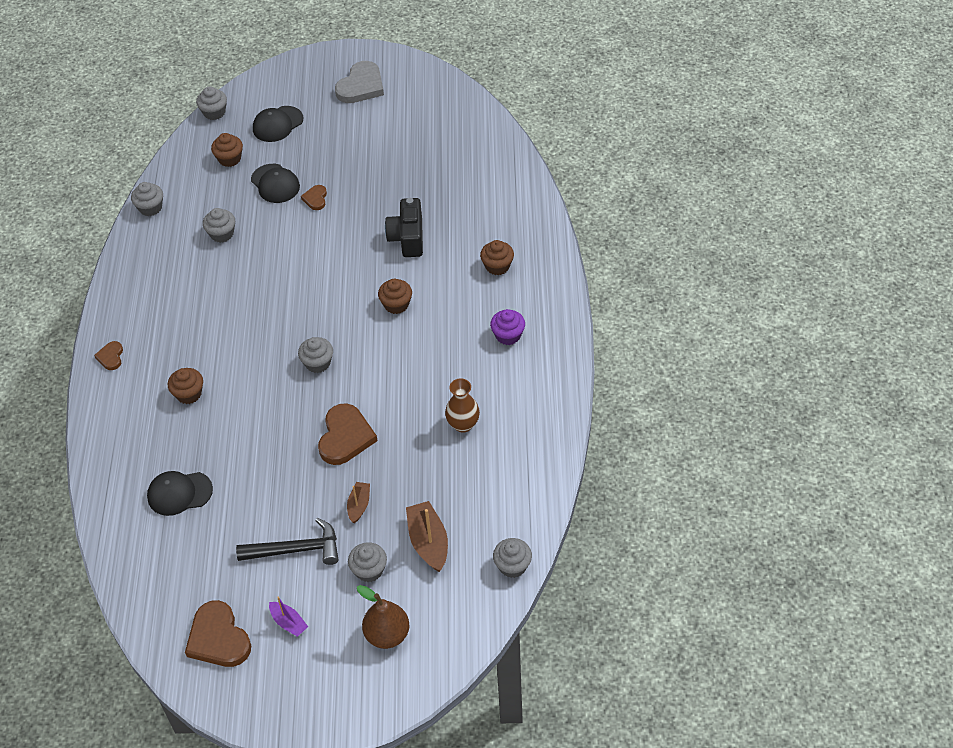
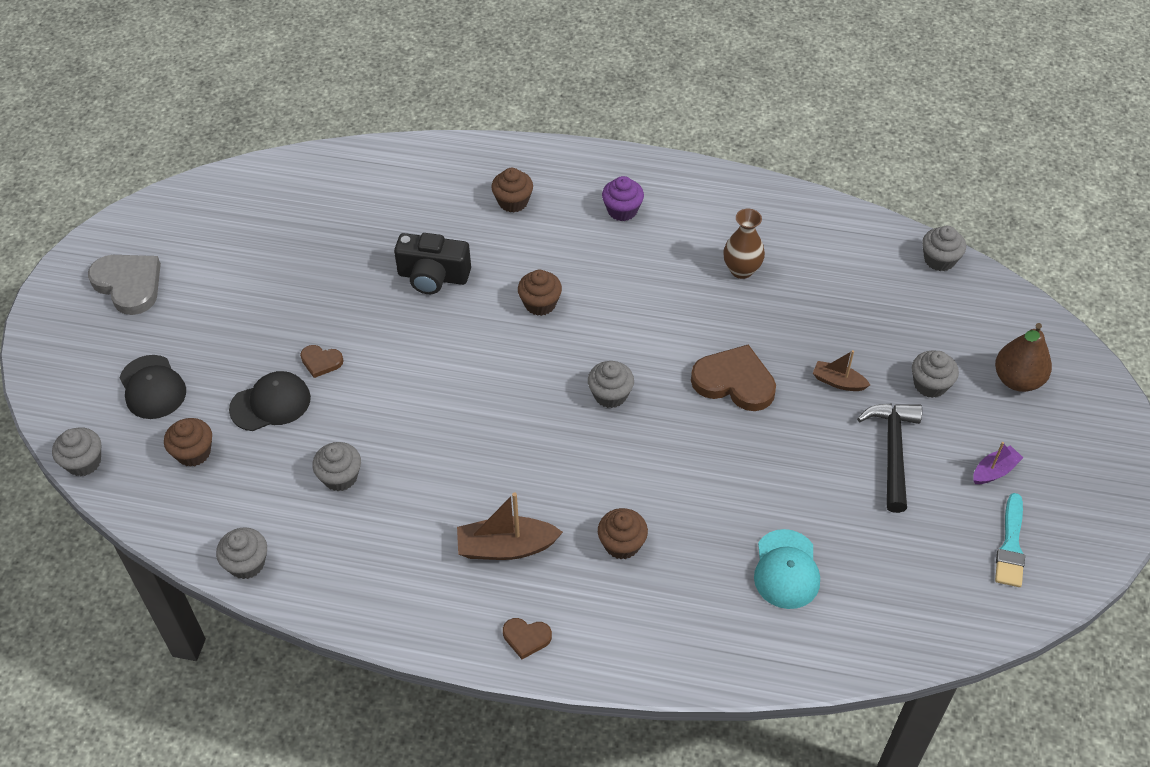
camera: 80 degrees left, 0 degrees up
(179, 493) = (786, 569): black cap -> turquoise cap
(218, 638) = (1011, 546): brown heart -> turquoise brush
(428, 542) = (899, 325): brown boat -> brown boat (506, 547)

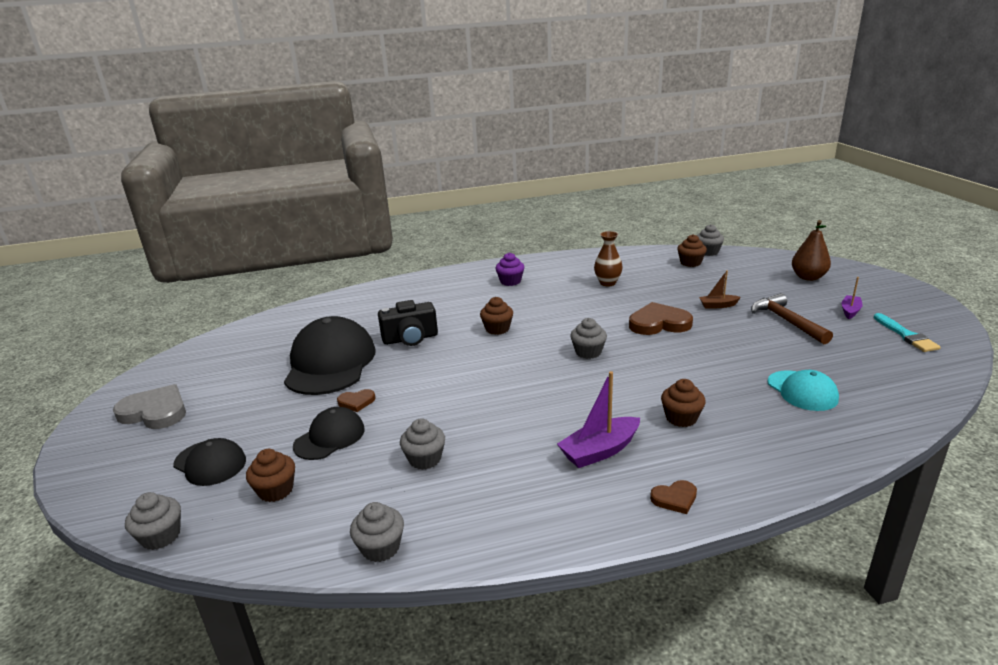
camera: 25 degrees left, 25 degrees down
(326, 282) = (330, 363): none -> black cap
(506, 547) = (600, 451): brown boat -> purple boat
(513, 202) = (437, 296): brown cupcake -> brown cupcake (690, 263)
(892, 451) = (786, 321): black hammer -> brown hammer
(930, 384) = (768, 292): grey cupcake -> none

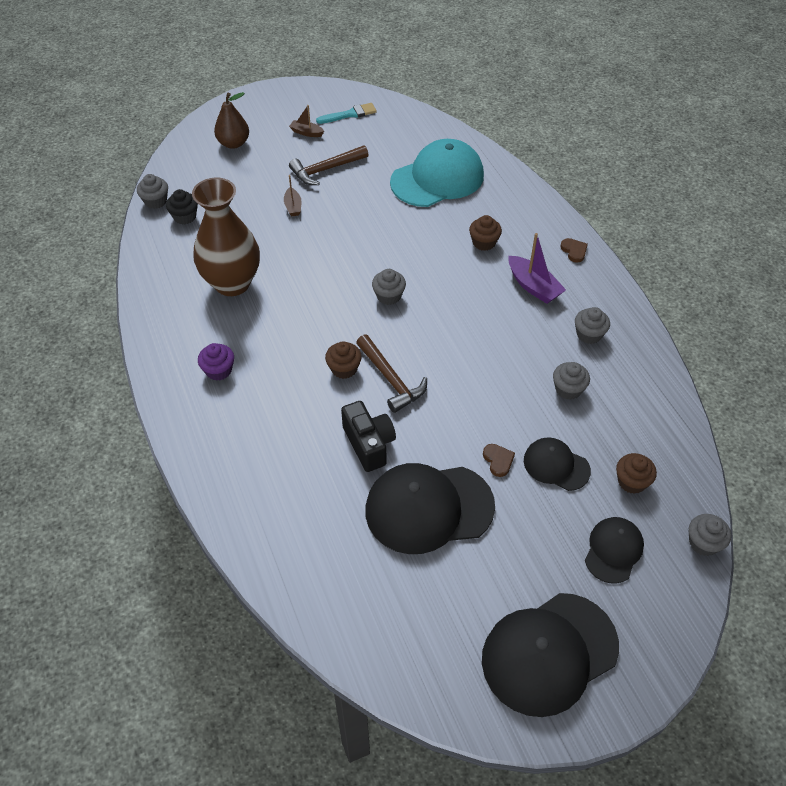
camera: 100 degrees left, 25 degrees up
(155, 412) = (549, 653): grey heart -> black cap
(380, 547) = (665, 395): grey cupcake -> grey cupcake (589, 334)
(477, 350) = (391, 379): none -> brown hammer
(607, 283) = (232, 283): brown vase -> brown vase, size x2.03
(659, 323) = (330, 247): brown heart -> none
(690, 263) = (185, 217): brown cupcake -> black cupcake
(802, 391) = (437, 178): turquoise cap -> turquoise cap, size x1.85
(850, 311) = (306, 132): purple boat -> brown boat

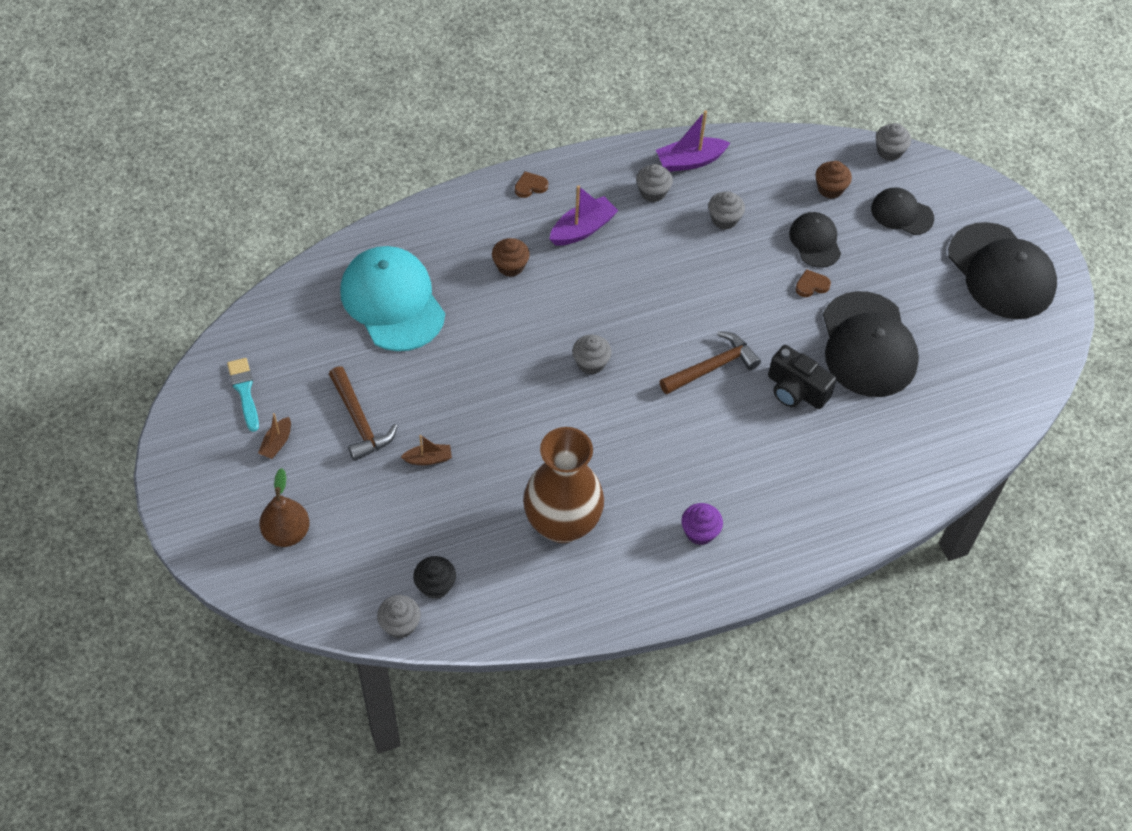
camera: 90 degrees left, 5 degrees up
(344, 369) = (697, 409): brown cupcake -> none
(369, 444) = (796, 390): black camera -> black camera turned 120 degrees counterclockwise
(556, 465) = (815, 241): black cap -> black cap turned 135 degrees clockwise
(636, 362) = (690, 161): none -> purple boat

